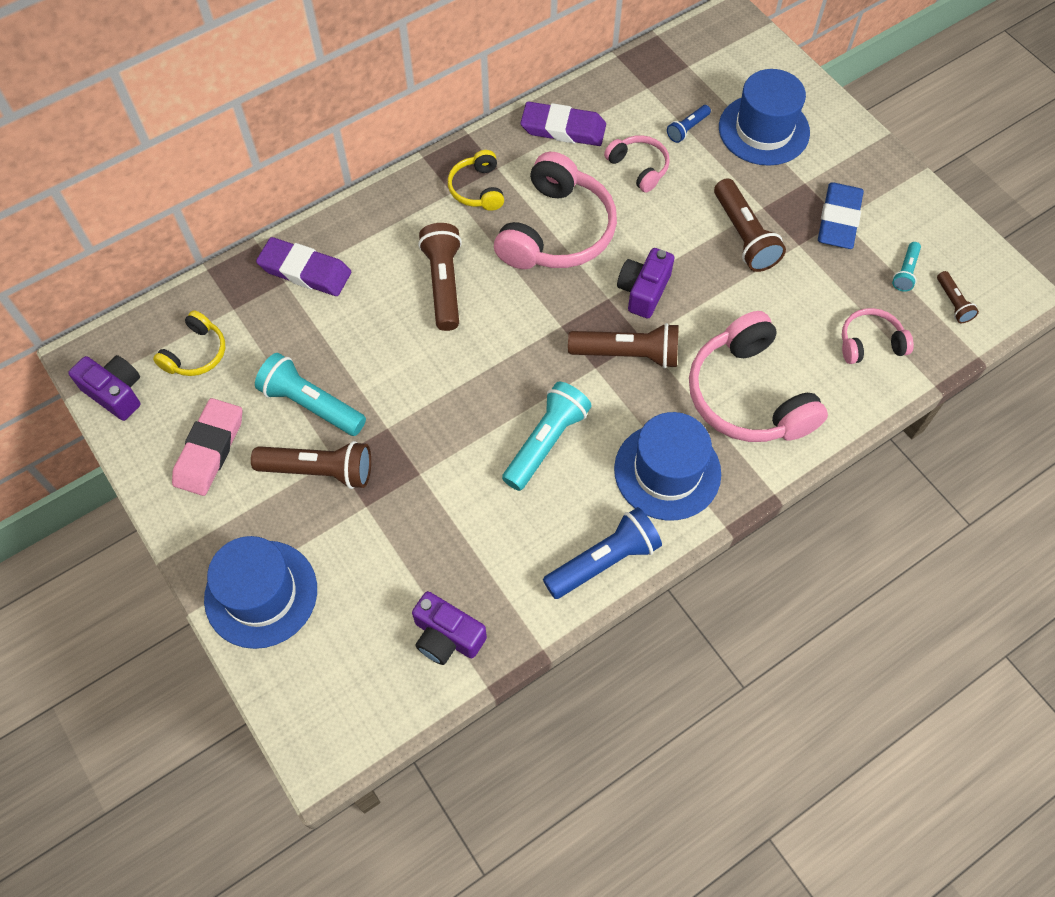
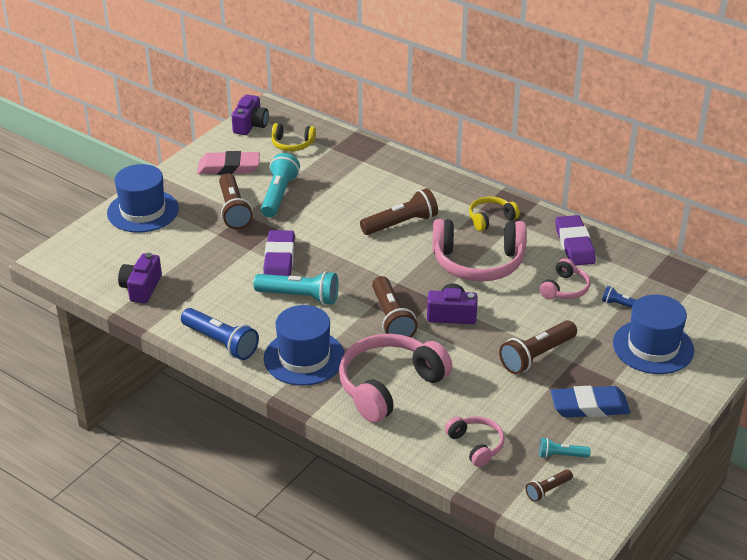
camera: 70 degrees right, 25 degrees down
(305, 271) = (376, 166): purple eraser -> purple eraser (279, 259)

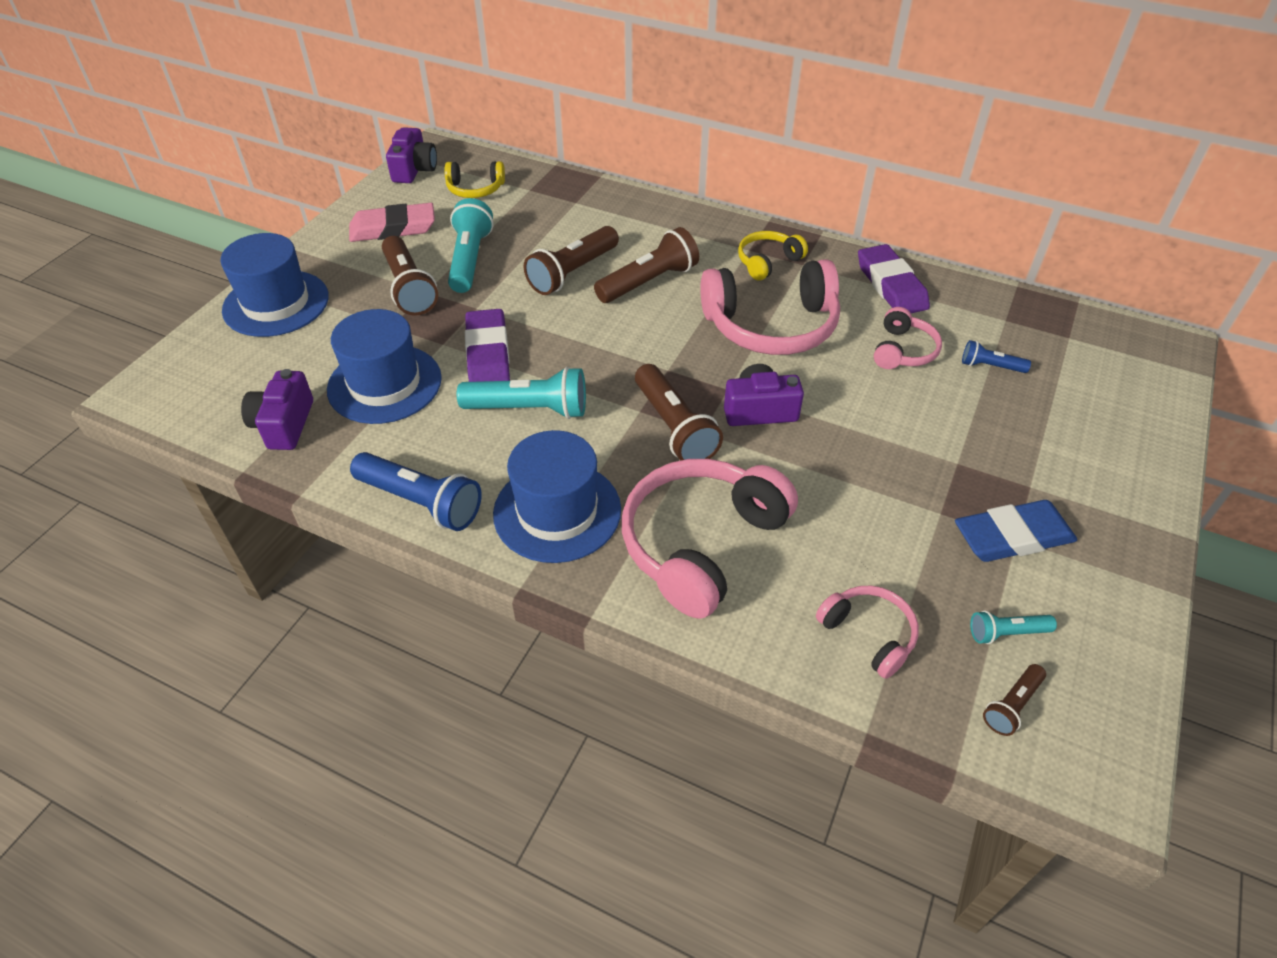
camera: 10 degrees left, 10 degrees up
(537, 356) = (904, 461): brown flashlight -> brown flashlight (573, 272)
(653, 347) = (1059, 424): blue hat -> blue hat (384, 384)

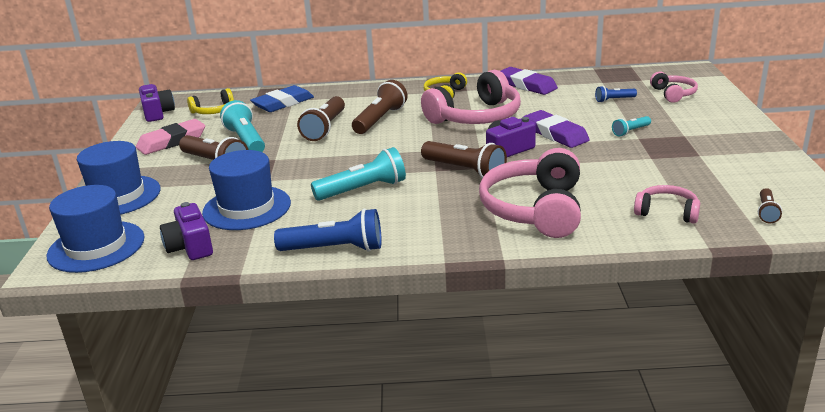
camera: 25 degrees left, 20 degrees down
(488, 354) = (307, 175): purple eraser -> purple eraser (555, 134)
(557, 511) = (431, 224): blue hat -> blue hat (96, 246)
(903, 351) = (561, 106): pink headphones -> pink headphones (673, 94)
(1006, 633) = (734, 188): turquoise flashlight -> turquoise flashlight (630, 131)
(1012, 536) = (696, 155): blue eraser -> blue eraser (283, 103)

